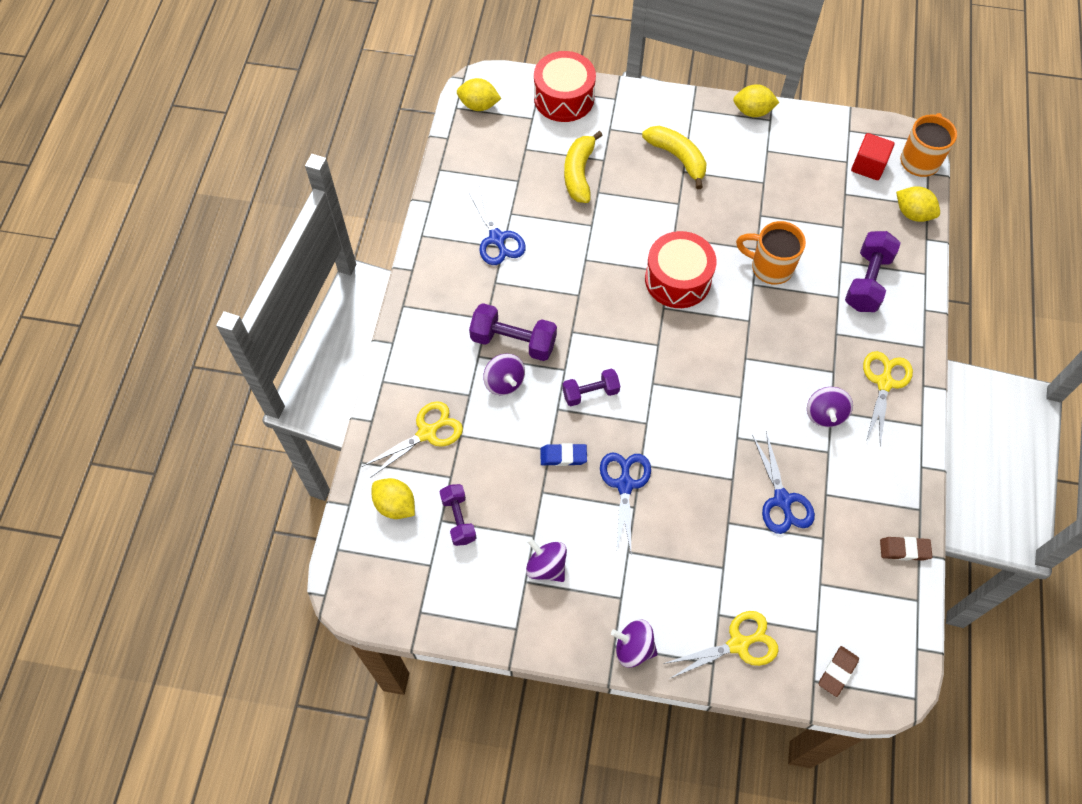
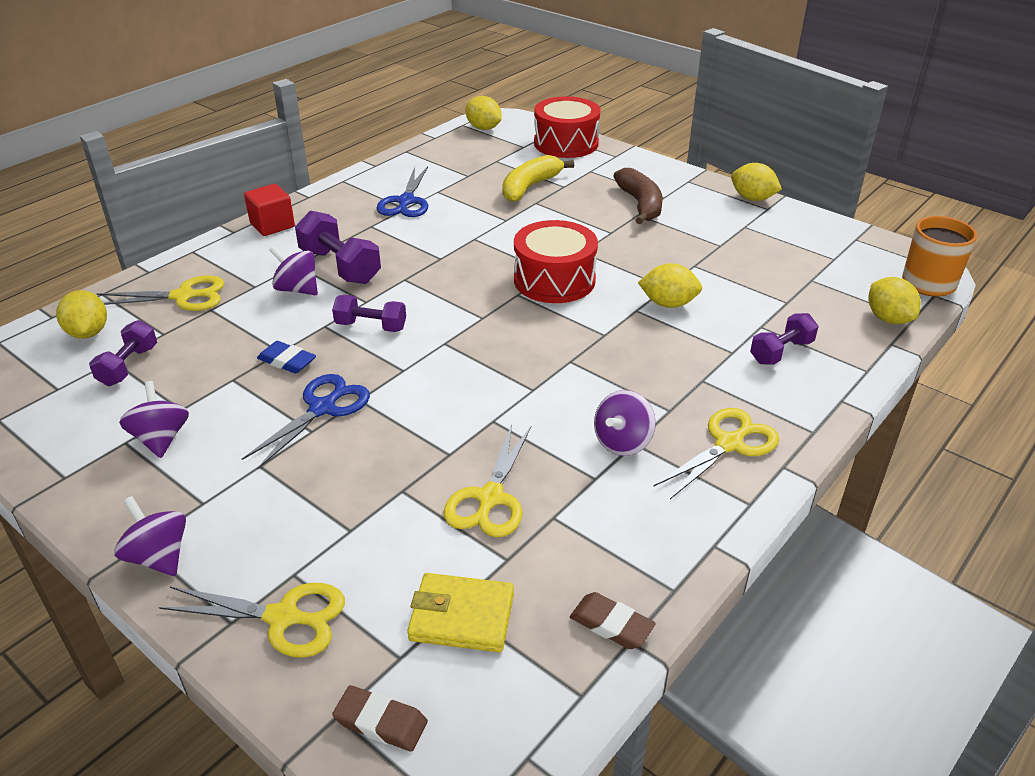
camera: 30 degrees right, 25 degrees down
(504, 382) = (297, 289): purple spinning top -> purple spinning top turned 120 degrees clockwise
(677, 158) = (640, 204): yellow banana -> brown banana
(769, 267) = (668, 303): orange mug -> yellow lemon
(782, 500) = (490, 498): blue scissors -> yellow scissors
(828, 589) = (462, 616): none -> yellow wallet
(837, 672) = (380, 722): brown eraser -> brown eraser turned 45 degrees clockwise
(867, 281) = (781, 352): purple dumbbell -> purple dumbbell, size x0.65
(868, 166) = (858, 268): red cube -> red cube (272, 225)

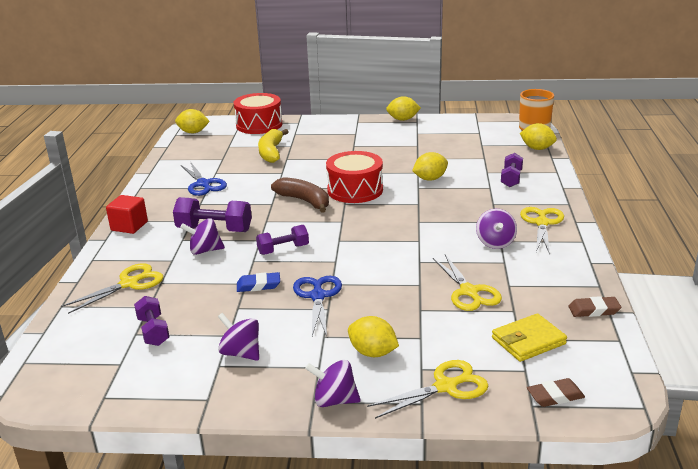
camera: 35 degrees left, 10 degrees down
(88, 333) = (90, 328): yellow lemon -> yellow lemon (373, 352)
(640, 204) = (348, 141): brown banana -> brown banana (304, 201)

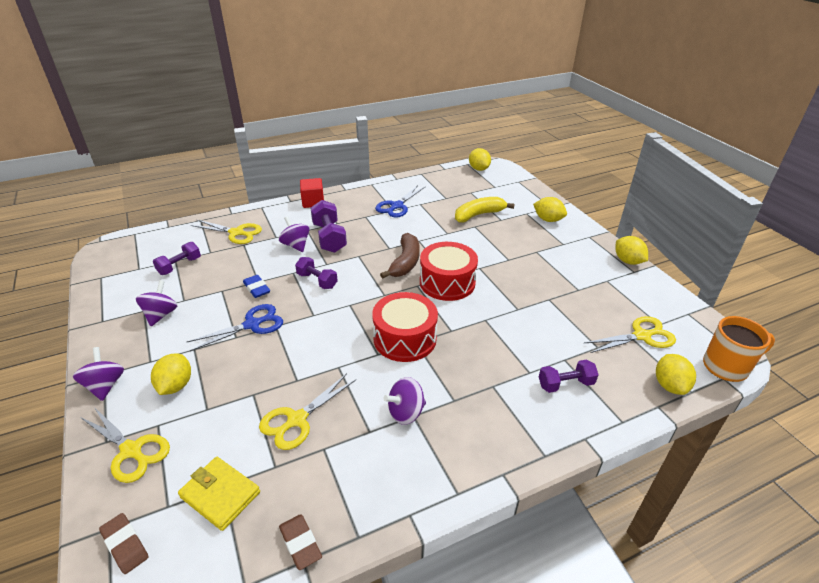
camera: 60 degrees right, 10 degrees up
(259, 125) = (524, 191): red drum -> red drum (405, 338)
(430, 179) = (510, 322): yellow lemon -> yellow lemon (548, 220)
(542, 223) = (476, 441): yellow scissors -> yellow scissors (641, 336)

